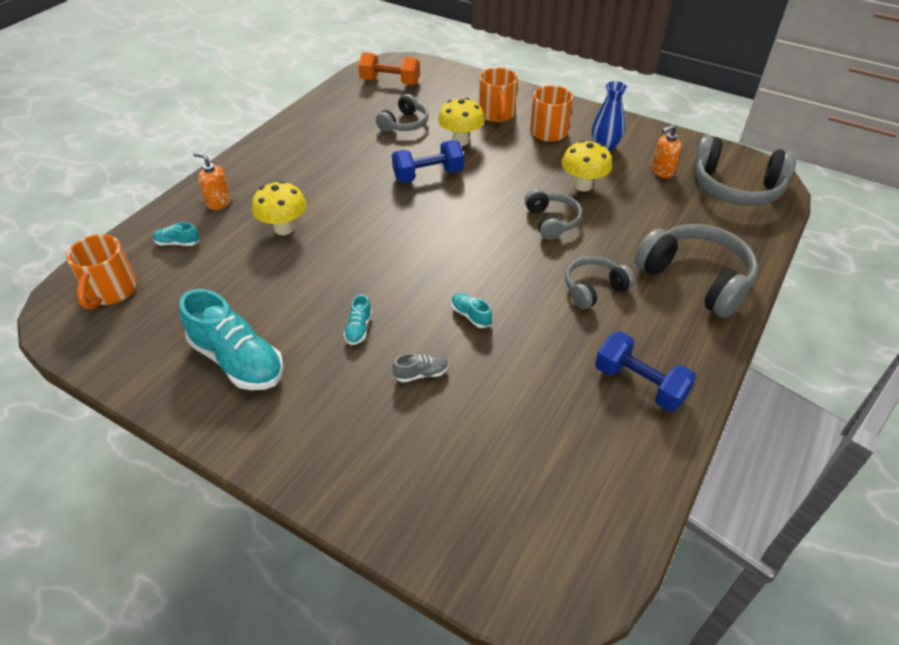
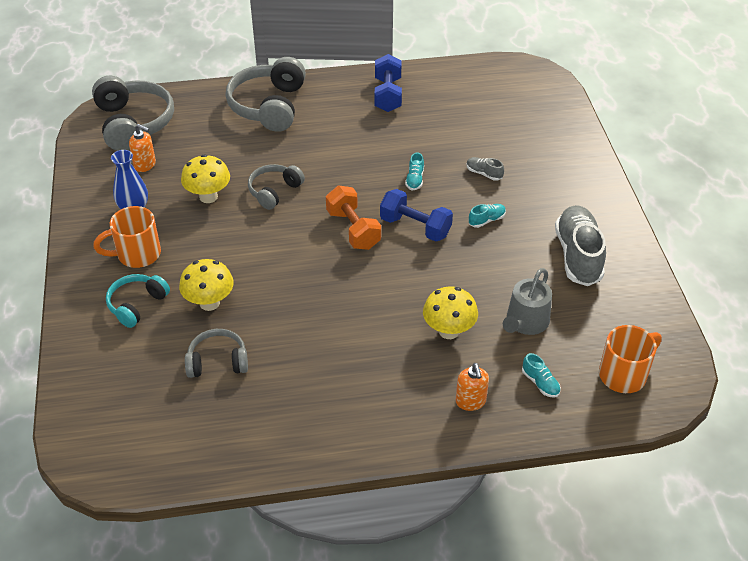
camera: 130 degrees left, 0 degrees up
(230, 273) = (525, 322): none -> grey watering can
(237, 360) = (578, 255): turquoise shoe -> grey shoe
(390, 82) = (140, 433): orange dumbbell -> orange dumbbell (353, 229)
(428, 175) = (286, 291): blue dumbbell -> blue dumbbell (415, 227)
(497, 114) = (137, 305): orange mug -> turquoise headphones
(594, 289) = (327, 141): grey headphones -> none

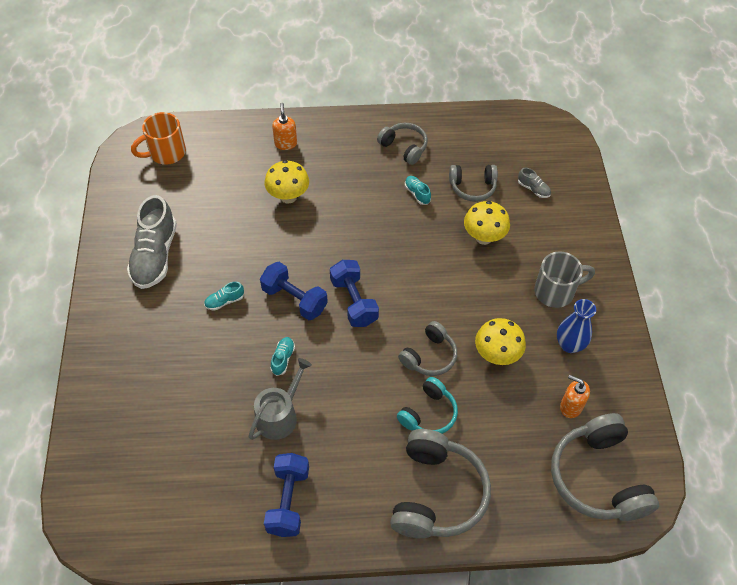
camera: 175 degrees left, 10 degrees up
(137, 254) = (555, 291): orange mug -> grey mug
(137, 305) = (545, 241): turquoise headphones -> turquoise headphones (428, 413)
(308, 410) = (404, 147): none -> grey headphones
(353, 229) = (354, 302): orange dumbbell -> blue dumbbell
(484, 173) = (209, 360): grey shoe -> grey shoe (533, 189)
(525, 322) = (225, 198): grey watering can -> grey watering can (280, 415)
(540, 383) = (230, 152): turquoise shoe -> turquoise shoe (417, 193)

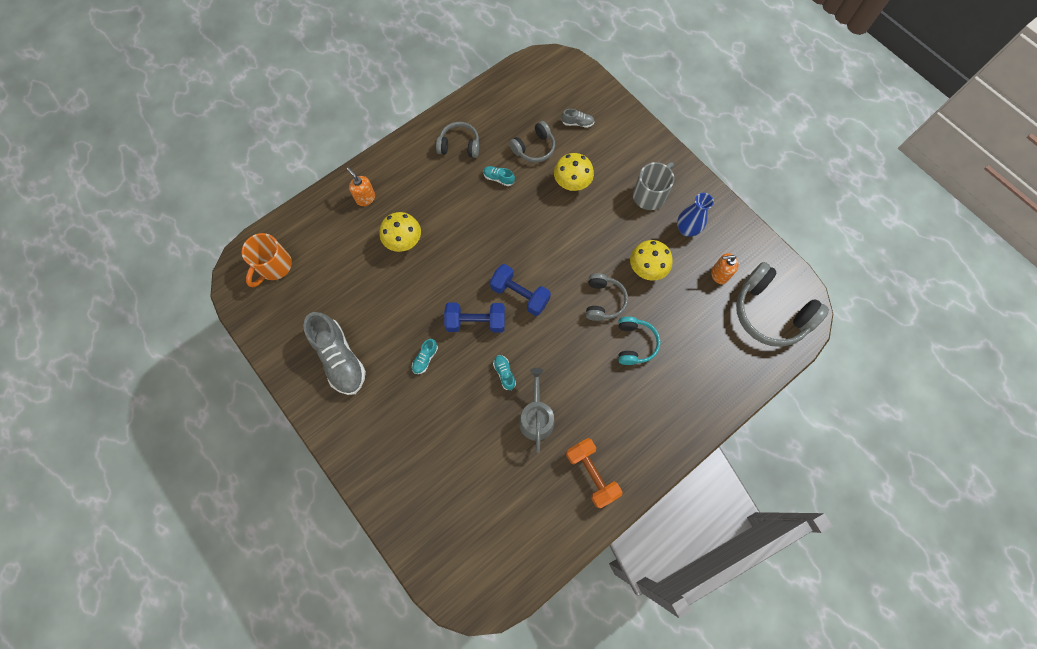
camera: 35 degrees left, 15 degrees up
(288, 501) = (591, 473): blue dumbbell -> orange dumbbell
(436, 493) = (682, 396): grey headphones -> none

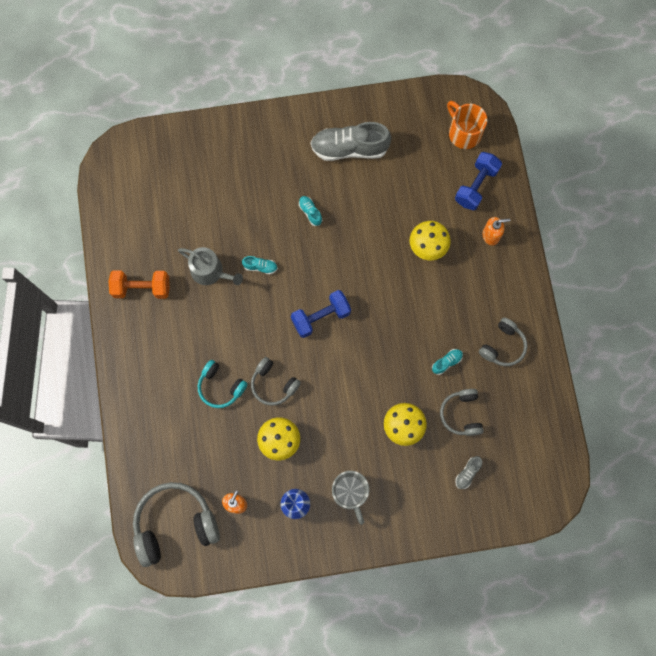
camera: 120 degrees right, 5 degrees up
(476, 322) = (318, 268): blue dumbbell -> blue dumbbell (476, 186)

